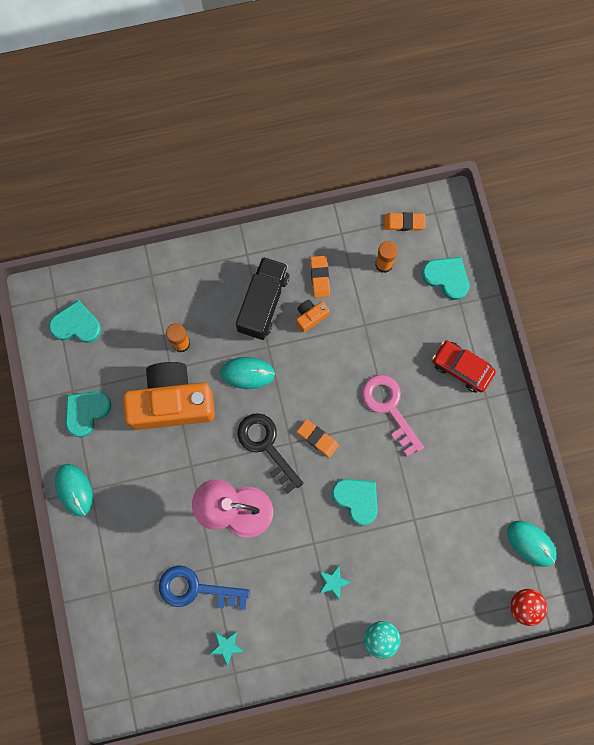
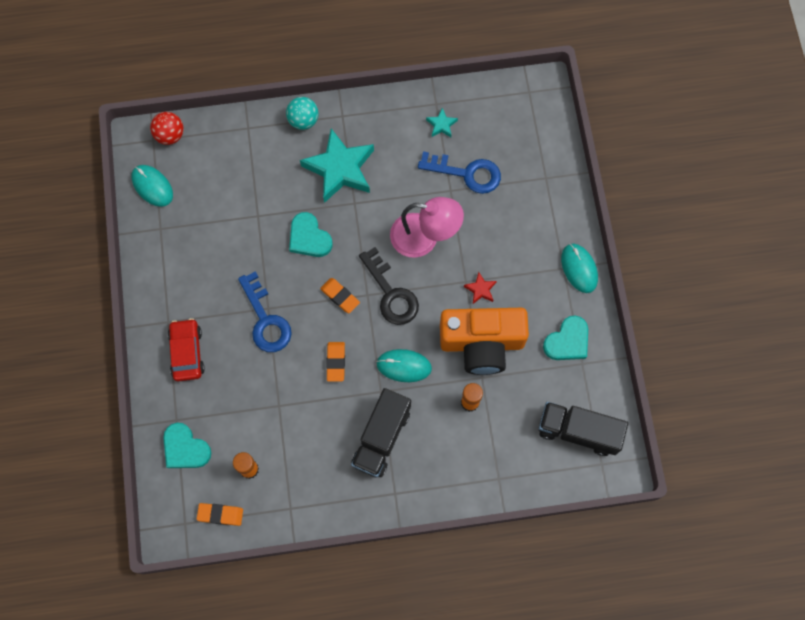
camera: 175 degrees left, 5 degrees down
(76, 325) = (578, 431): turquoise heart -> black truck
(175, 458) = (480, 289): none -> red star
(310, 316) = (333, 419): orange camera -> none
(320, 277) = (319, 461): orange eraser -> orange eraser (336, 362)
(333, 582) = (340, 169): turquoise star -> turquoise star, size x2.34
(389, 408) = (266, 320): pink key -> blue key
(461, 368) = (187, 352): red car -> red car turned 135 degrees counterclockwise

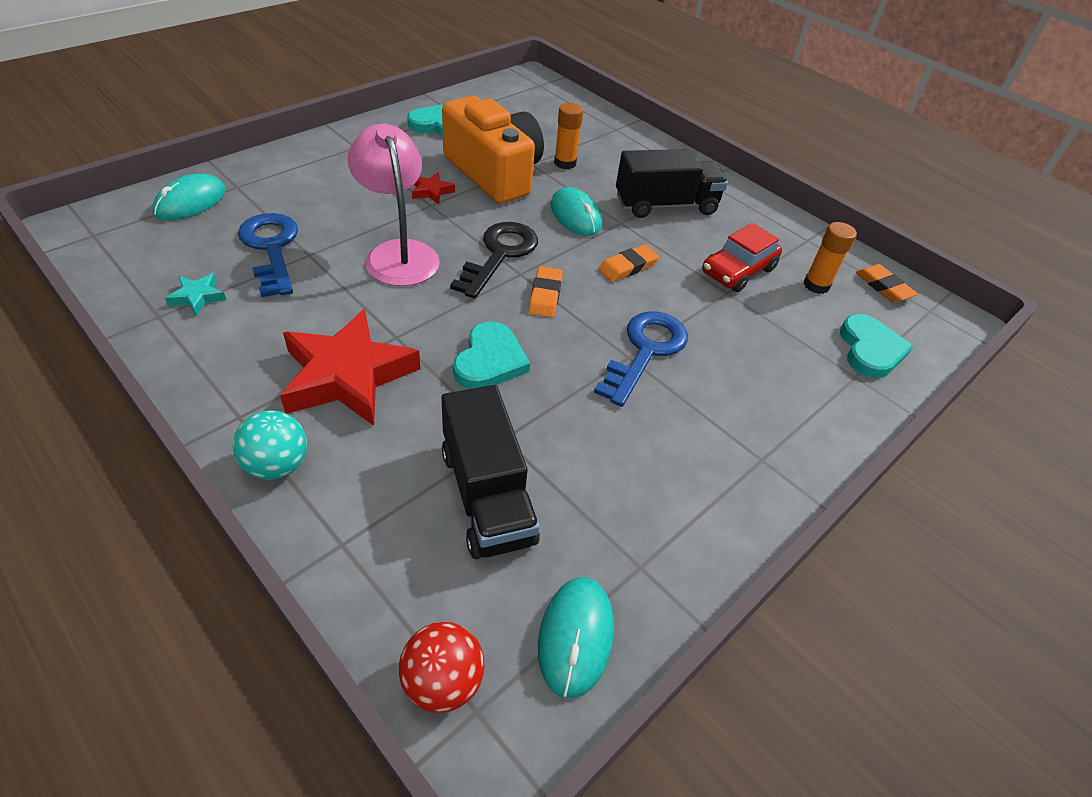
camera: 130 degrees left, 25 degrees down
(187, 352) = (773, 411): red car -> red car (738, 271)
(340, 169) = (347, 375): turquoise star -> red star
(578, 431) = (523, 101): black truck -> black truck (487, 495)
(579, 268) = (347, 137): turquoise mouse -> turquoise mouse (190, 202)

